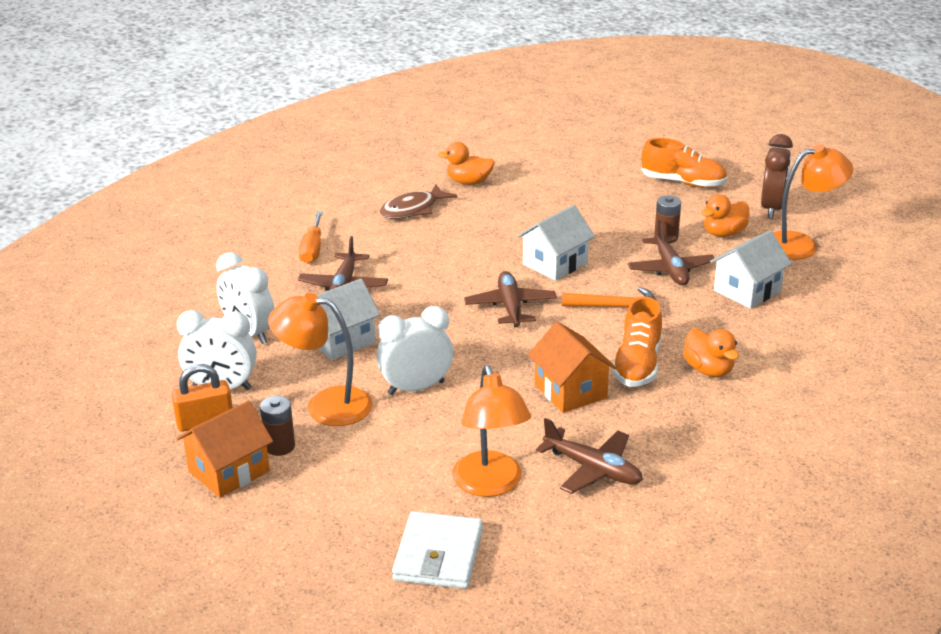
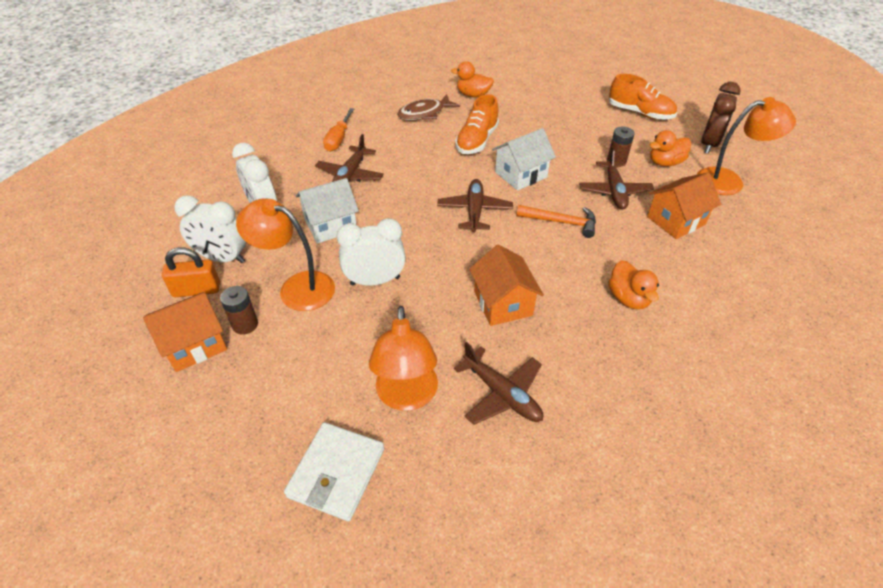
camera: 10 degrees right, 15 degrees up
(637, 365) = (567, 284): orange shoe -> orange shoe (477, 141)
(747, 291) = (676, 220): white house -> orange house

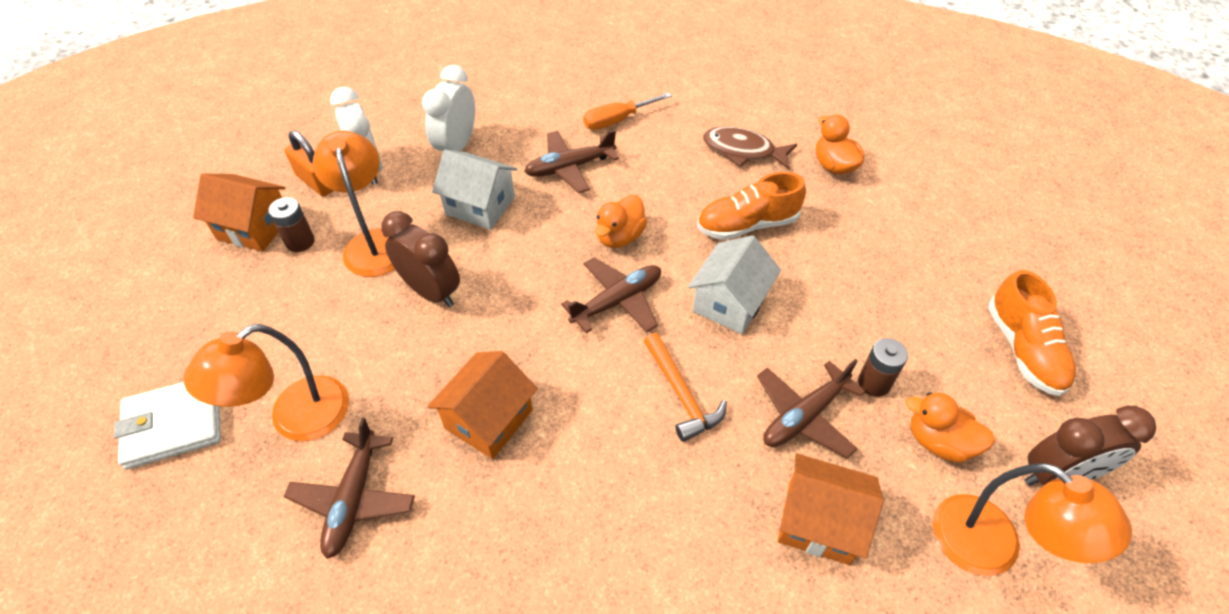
camera: 50 degrees right, 5 degrees up
(375, 281) = (431, 291): white clock -> brown clock
(521, 175) = (729, 302): white house -> white house turned 75 degrees counterclockwise
(628, 298) = (606, 544): orange duck -> orange duck (620, 237)

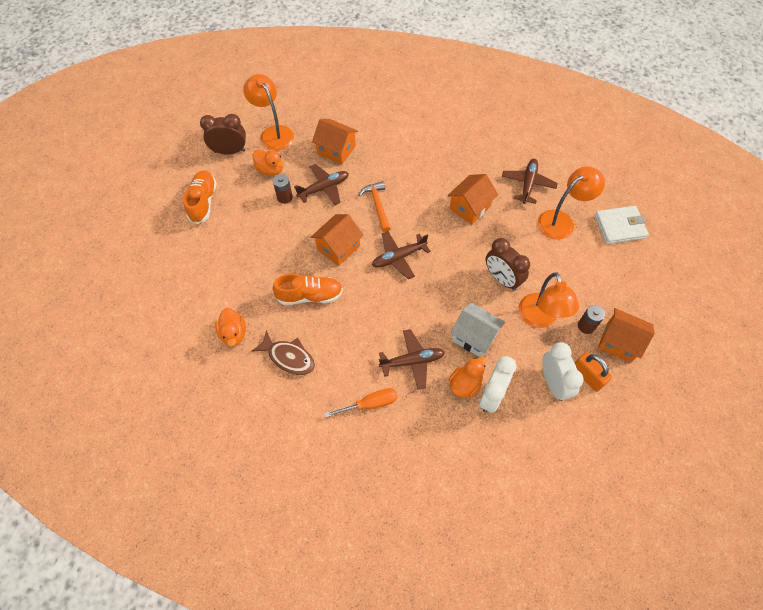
camera: 170 degrees left, 10 degrees up
(620, 237) = (389, 299): orange duck -> orange duck (465, 384)
(729, 302) = (338, 247): white house -> orange house

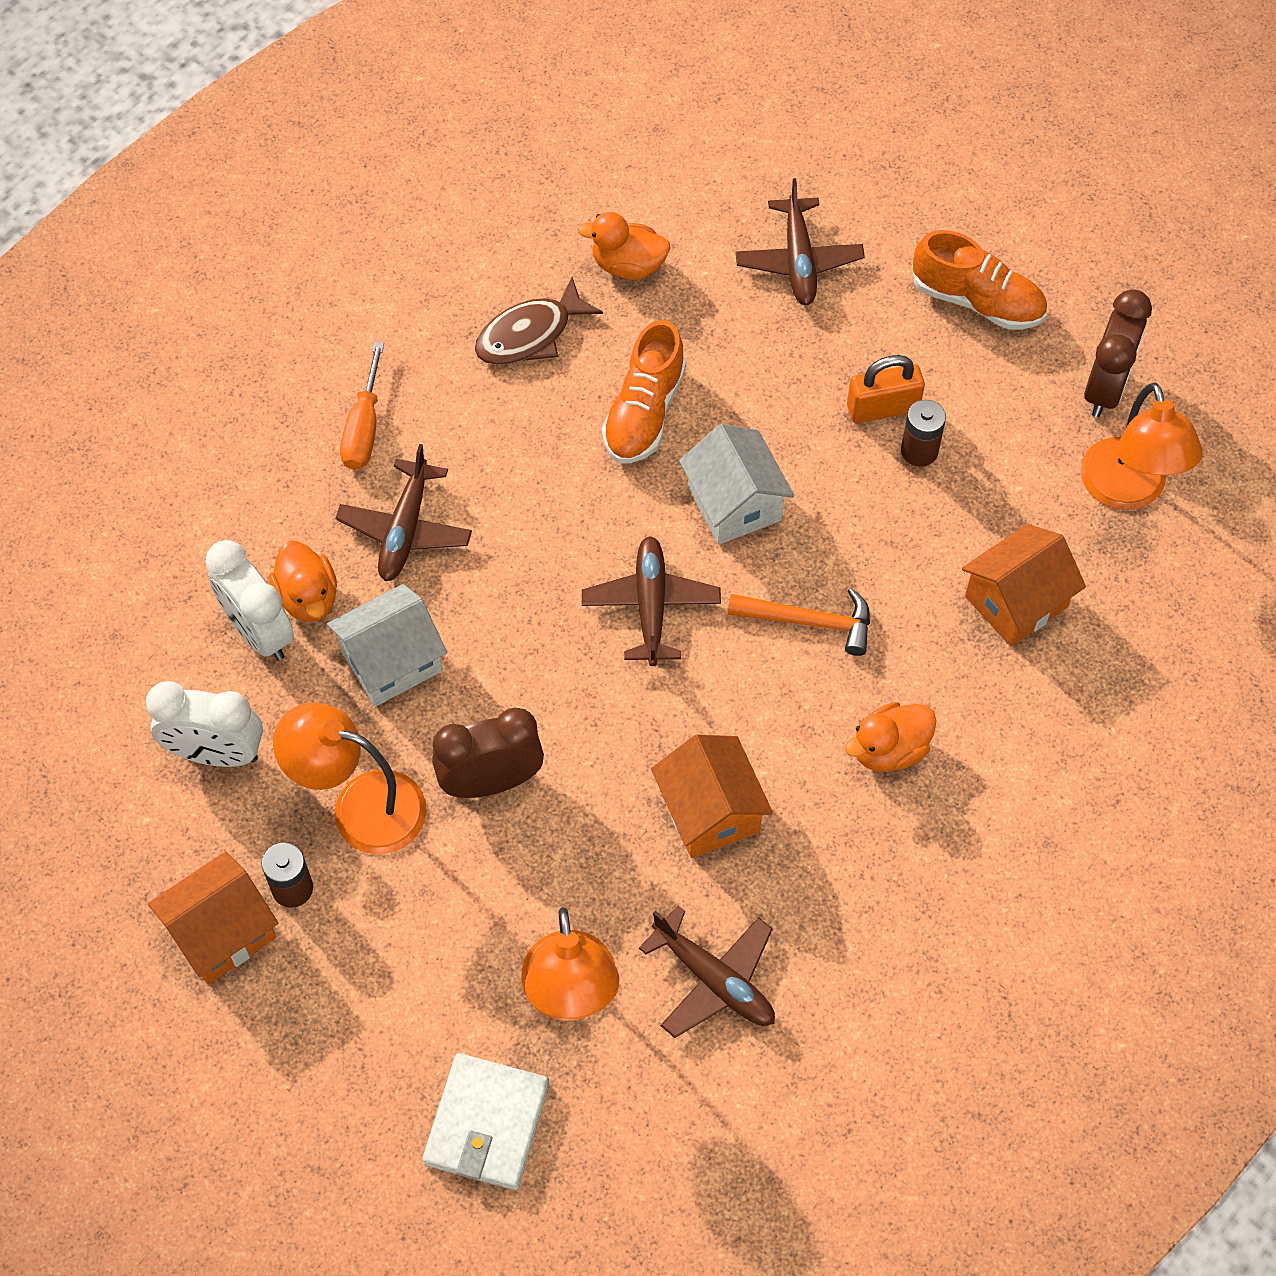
camera: 115 degrees right, 0 degrees up
(270, 170) = (1013, 449): orange duck -> orange duck (889, 750)
(273, 133) = (1127, 491): orange lamp -> orange lamp turned 90 degrees clockwise
(324, 188) = (910, 535): brown plane -> brown plane (799, 261)
(338, 247) = (734, 503): orange house -> white house
(587, 376) = (191, 825): orange padlock -> orange padlock (883, 408)

